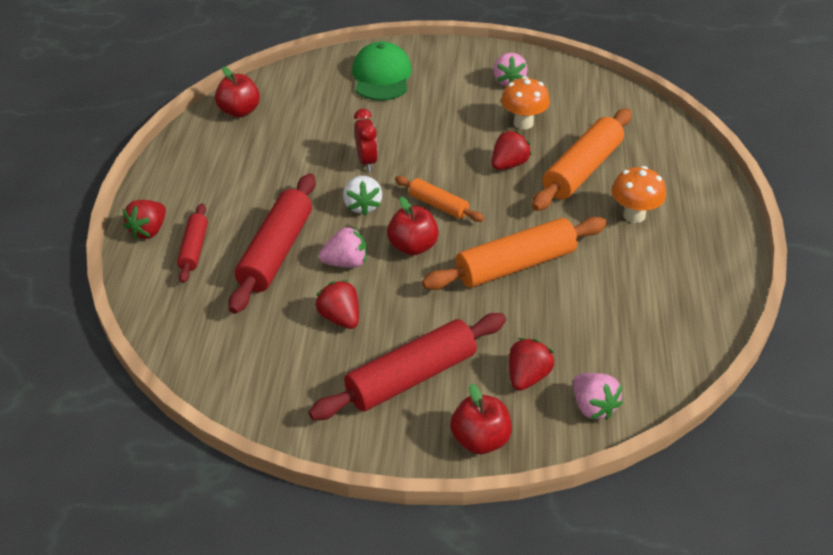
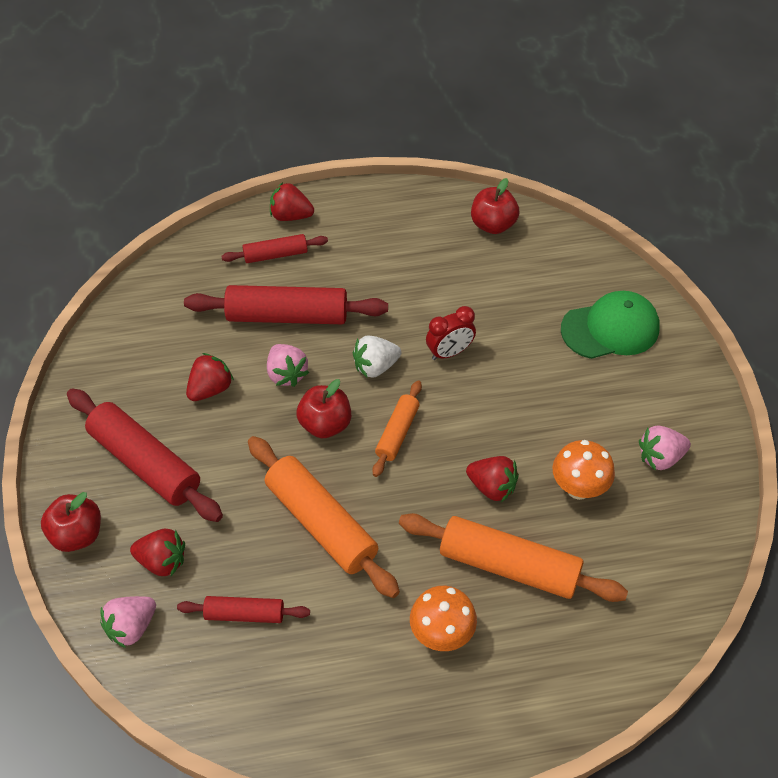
camera: 75 degrees right, 10 degrees up
(594, 326) = (244, 614): none -> red rolling pin

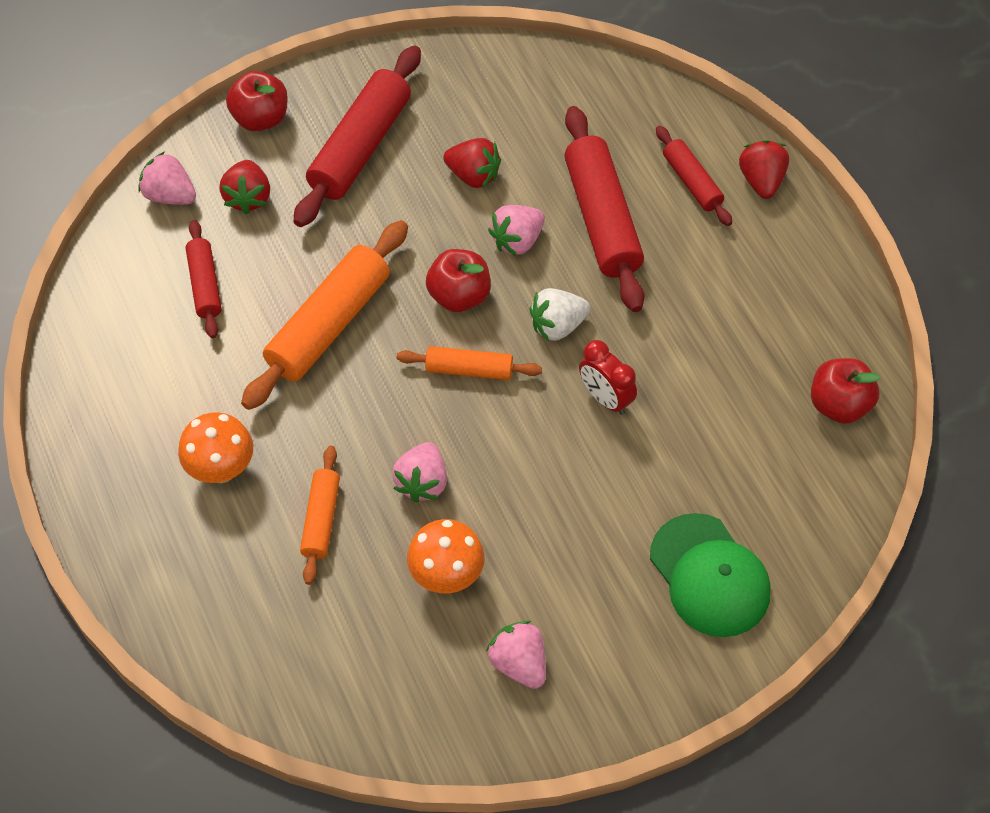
camera: 75 degrees right, 5 degrees up
(375, 366) = (557, 326): white strawberry -> white strawberry turned 75 degrees counterclockwise
(492, 487) = (422, 482): red strawberry -> pink strawberry
(509, 566) = (321, 519): orange rolling pin -> orange rolling pin, size x0.55

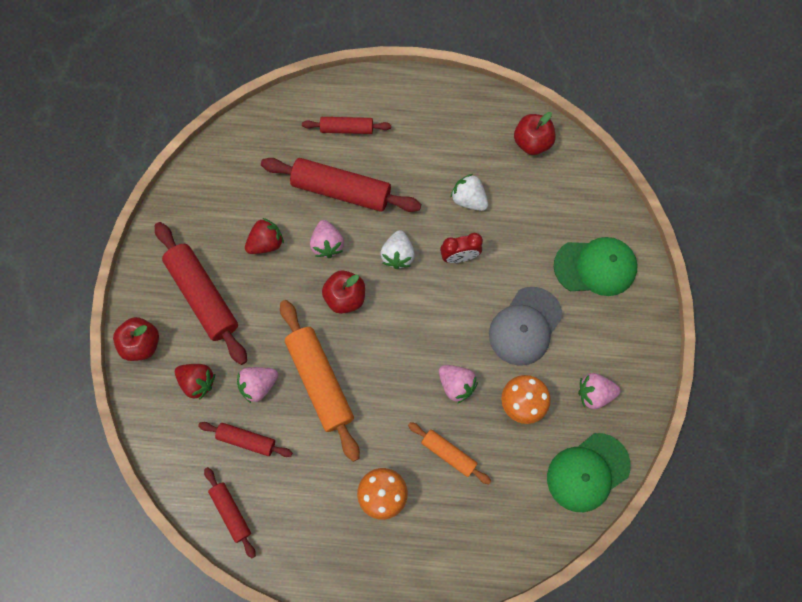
camera: 60 degrees left, 15 degrees up
(105, 315) = (231, 512): none -> red rolling pin
(170, 195) = (165, 428): pink strawberry -> pink strawberry (258, 385)
(398, 709) = (587, 472): none -> green cap
(469, 369) = (398, 319): orange rolling pin -> none
(559, 527) = (525, 326): none -> grey cap
(696, 369) = (469, 199): none -> white strawberry
(761, 180) = (368, 93): red strawberry -> none

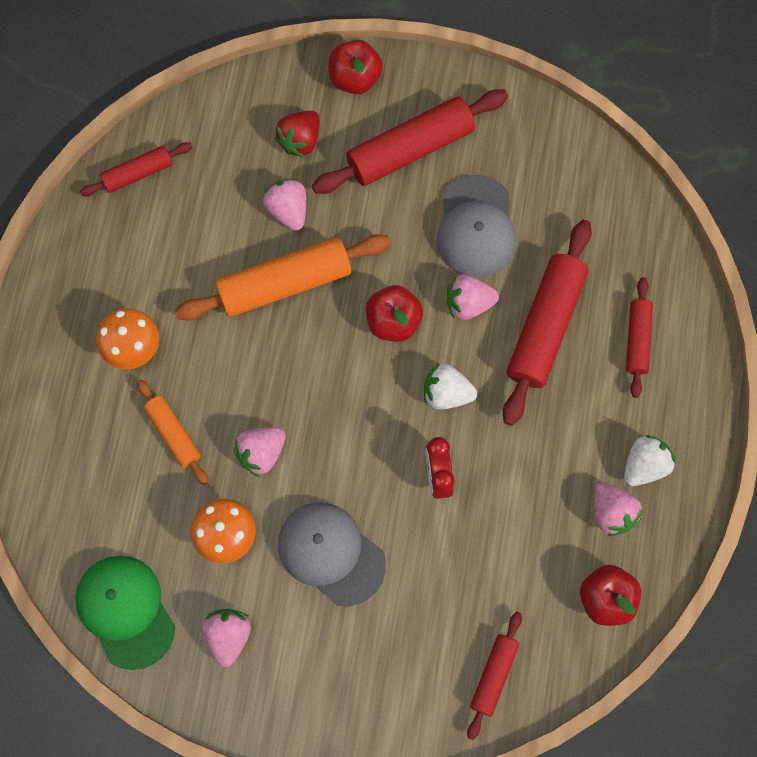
camera: 95 degrees right, 0 degrees up
(246, 440) = (221, 194): red rolling pin -> red rolling pin (493, 675)
(266, 243) = (476, 227): red strawberry -> grey cap
(448, 453) = (173, 434): orange rolling pin -> orange rolling pin turned 75 degrees counterclockwise
(469, 199) = (521, 497): white strawberry -> white strawberry (644, 465)
(473, 140) = (612, 512): none -> pink strawberry
(595, 267) = (408, 664): green cap -> none

